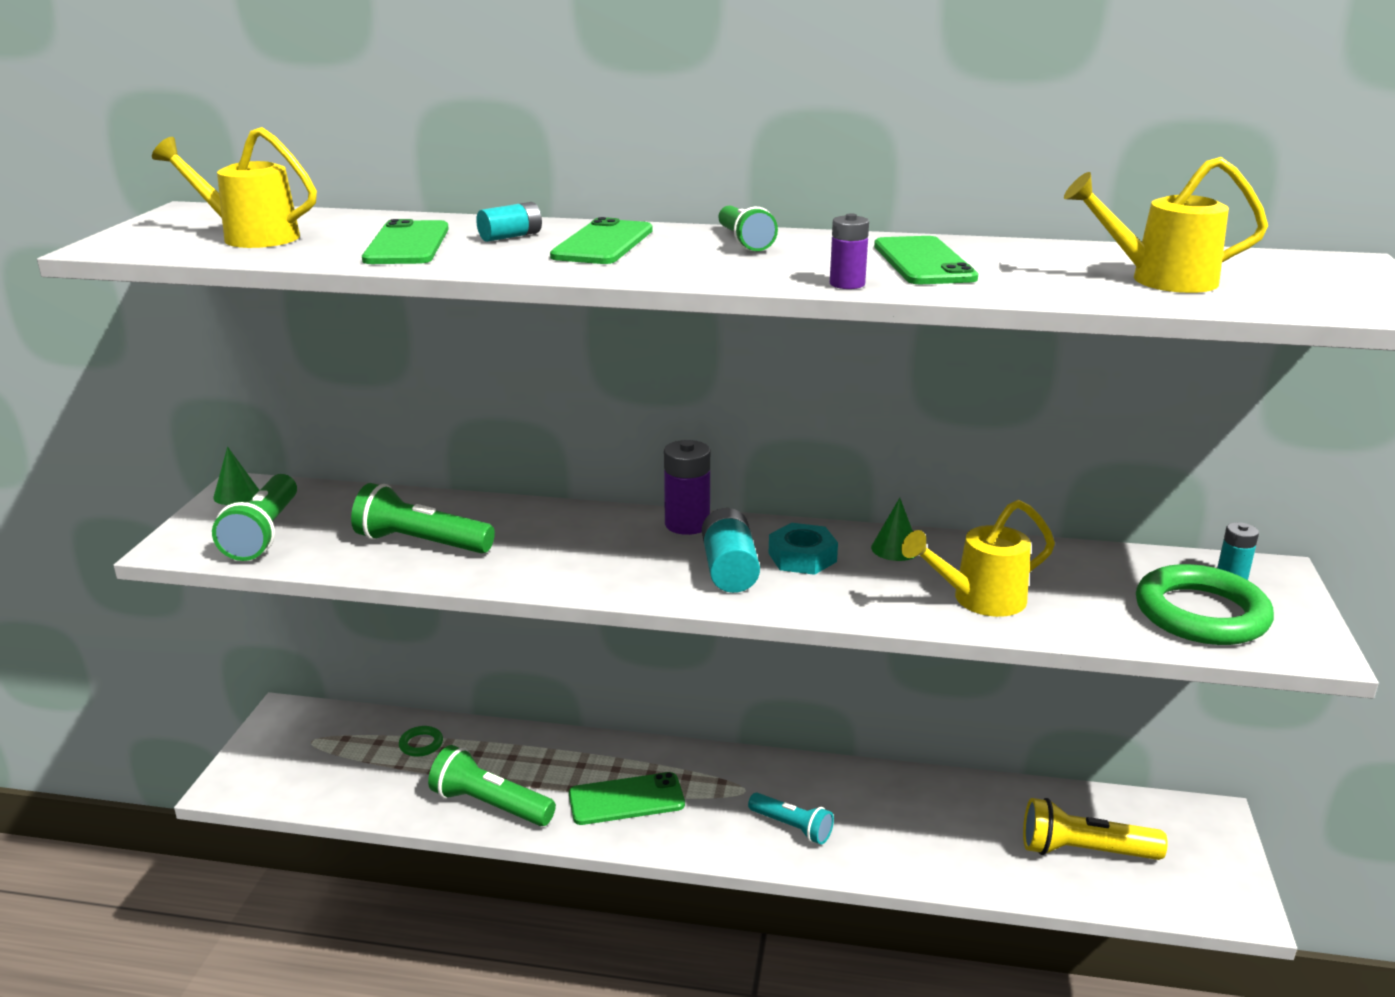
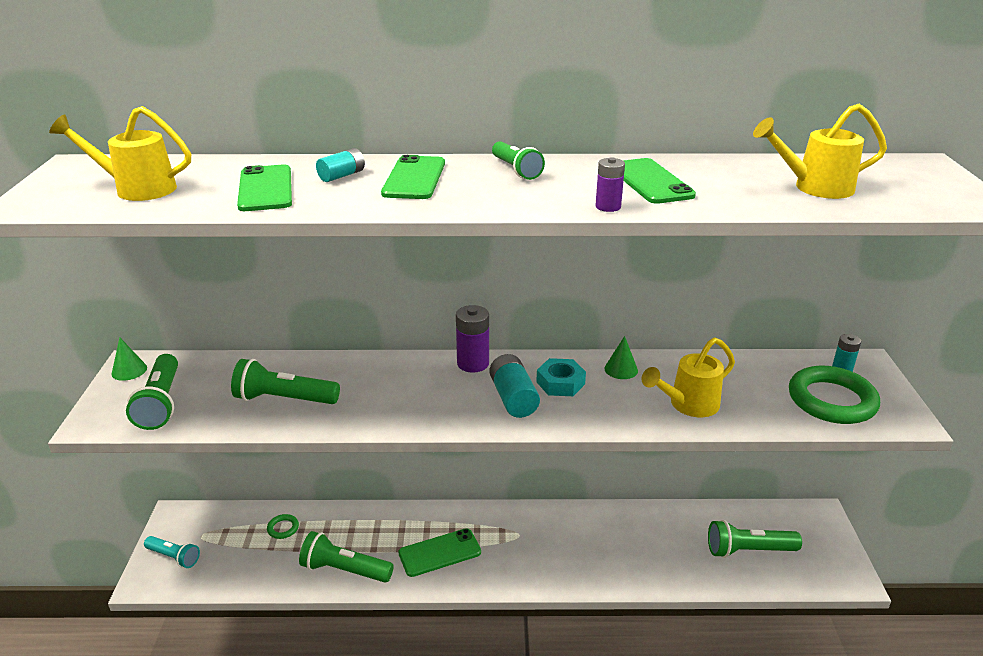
camera: 10 degrees left, 5 degrees up
(792, 827) = (557, 559): turquoise flashlight -> turquoise flashlight (174, 557)
(1084, 851) = (748, 550): yellow flashlight -> green flashlight

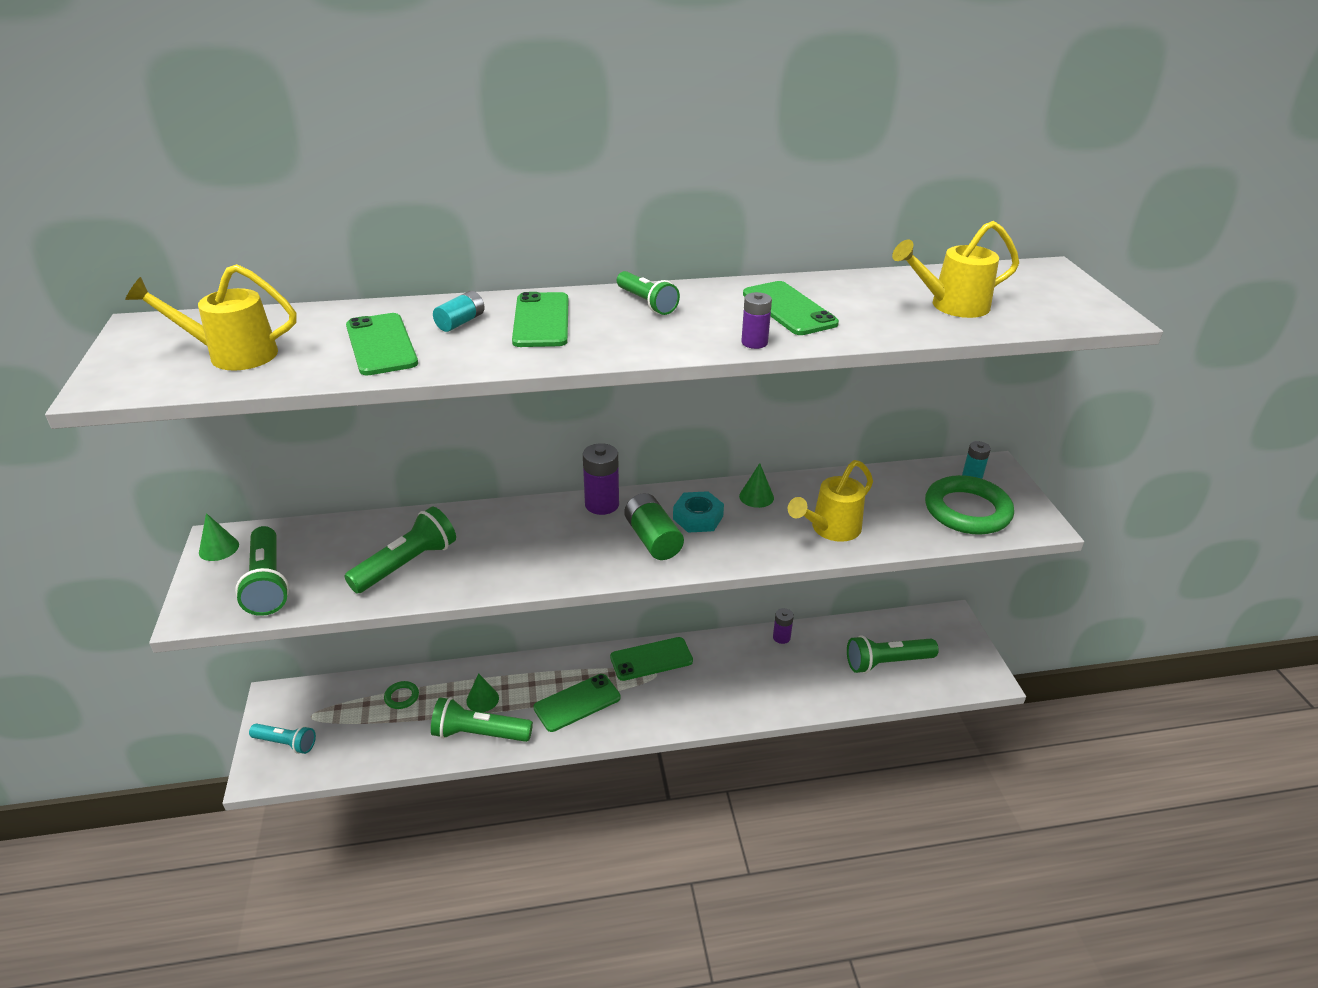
camera: 10 degrees left, 5 degrees up
(284, 399) = (407, 564): green flashlight -> green flashlight turned 135 degrees clockwise
(354, 539) = (482, 699): none -> green cone
(513, 398) = (653, 539): turquoise battery -> green battery
(516, 520) = (651, 659): none -> green phone
(646, 514) = (781, 637): none -> purple battery

